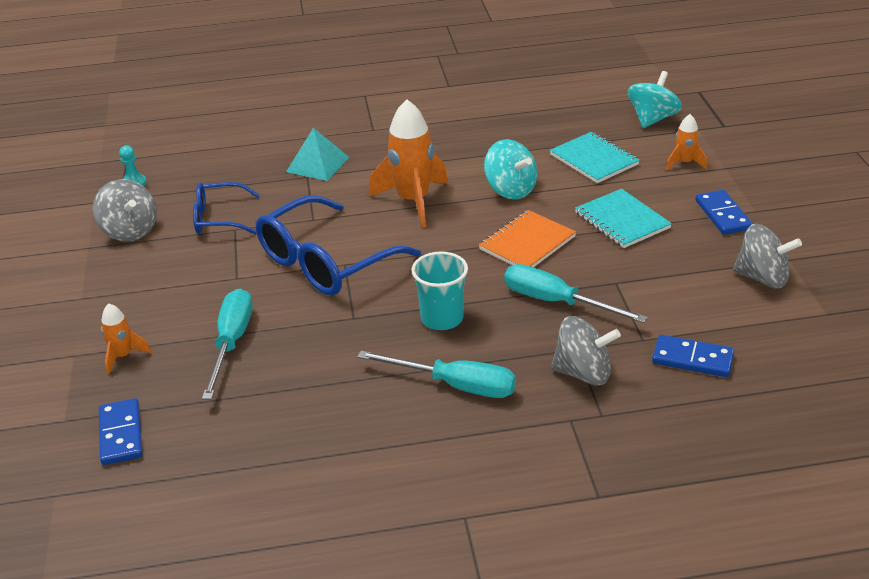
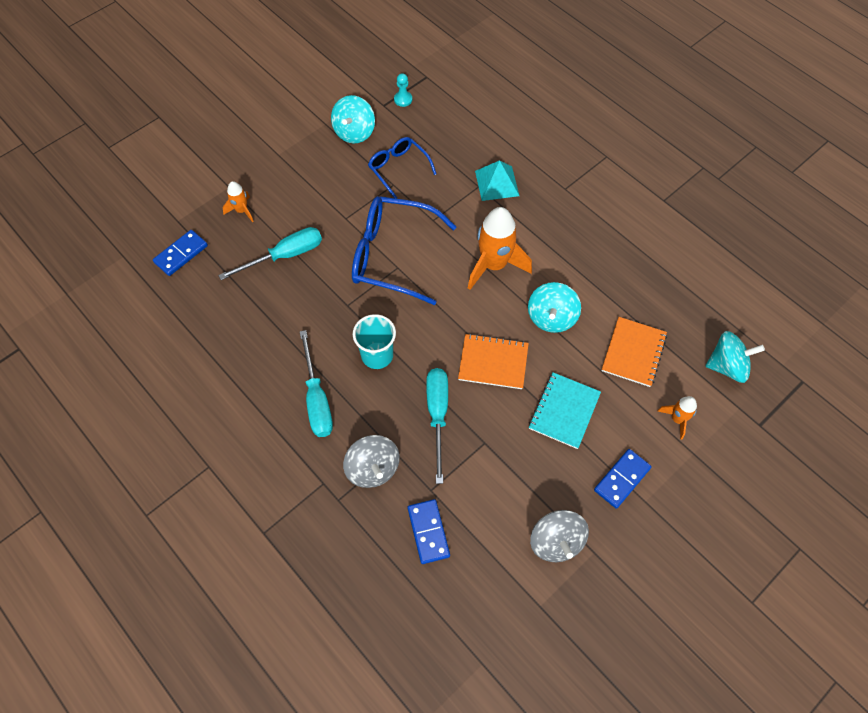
camera: 55 degrees right, 25 degrees up
(130, 230) = (354, 132): grey spinning top -> turquoise spinning top
(594, 159) = (633, 352): turquoise notebook -> orange notebook

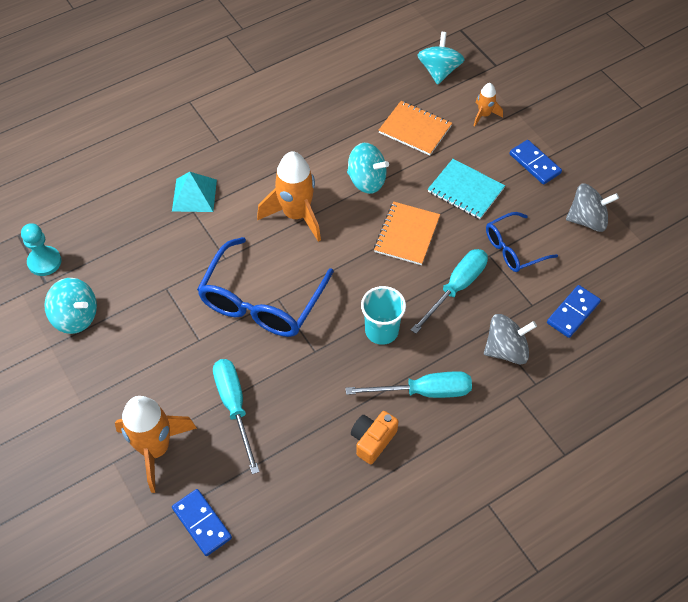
camera: 80 degrees left, 5 degrees down
(242, 211) = (155, 449): orange rocket -> orange rocket, size x1.98
(263, 364) = (372, 440): none -> orange camera
(398, 168) = (145, 280): blue glasses -> blue glasses (513, 249)
(403, 99) = (44, 262): turquoise pawn -> turquoise pawn, size x1.51
(428, 532) = (573, 312): blue domino -> blue domino turned 45 degrees counterclockwise
(437, 415) = (456, 288): turquoise screwdriver -> turquoise screwdriver turned 120 degrees clockwise

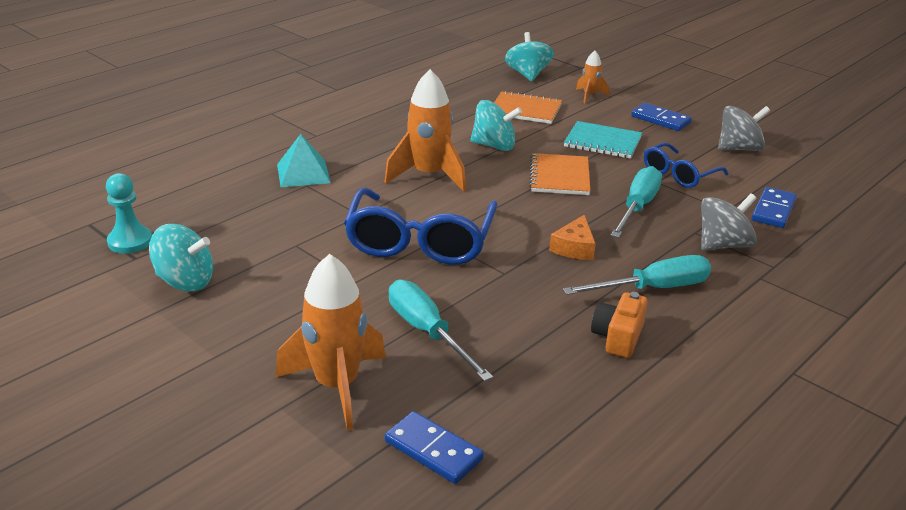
camera: 15 degrees left, 25 degrees down
(381, 331) = (574, 247): turquoise cup -> orange cheese

